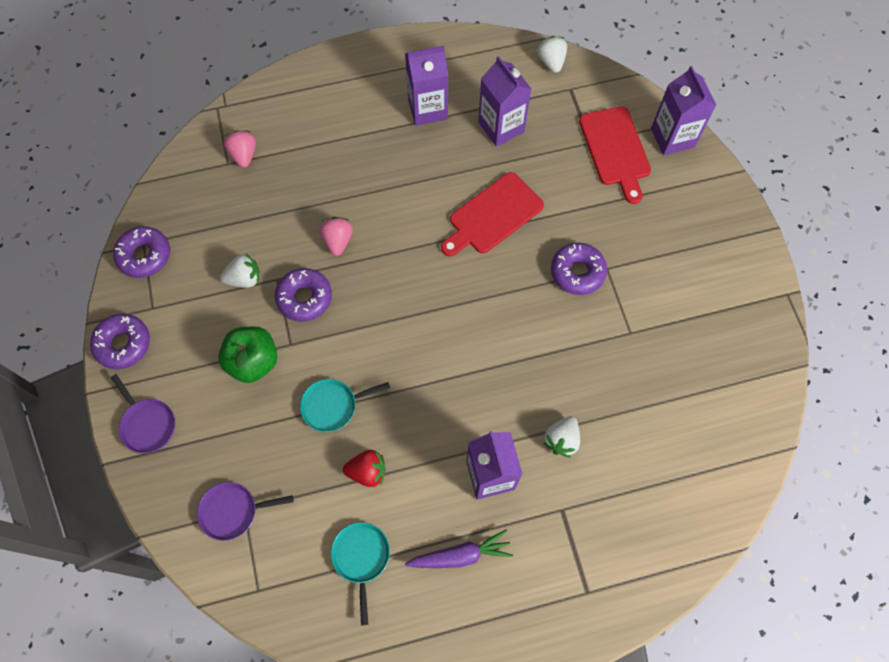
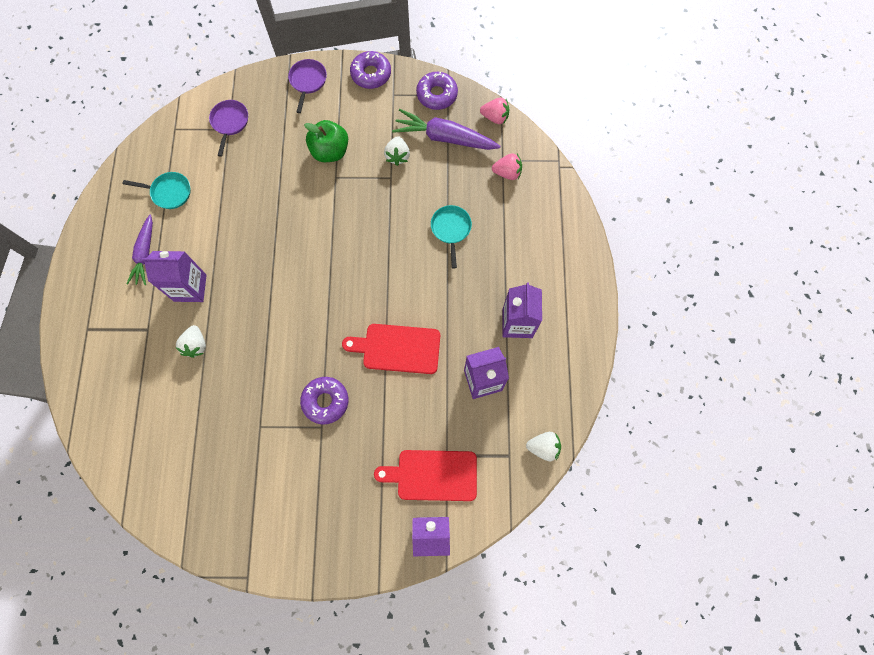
camera: 105 degrees right, 5 degrees up
(147, 424) = (307, 82): purple pan -> purple pan turned 120 degrees clockwise
(207, 232) = (444, 137): none -> purple carrot
(304, 298) = (369, 193): purple donut -> none
(333, 406) = (279, 196): turquoise pan -> turquoise pan (451, 229)
(338, 241) = (410, 225): pink strawberry -> pink strawberry (495, 117)
(367, 471) = (224, 208): red strawberry -> none
(493, 216) = (397, 348): red cutting board -> red cutting board turned 60 degrees counterclockwise
(561, 440) = (196, 345): white strawberry -> white strawberry turned 135 degrees counterclockwise

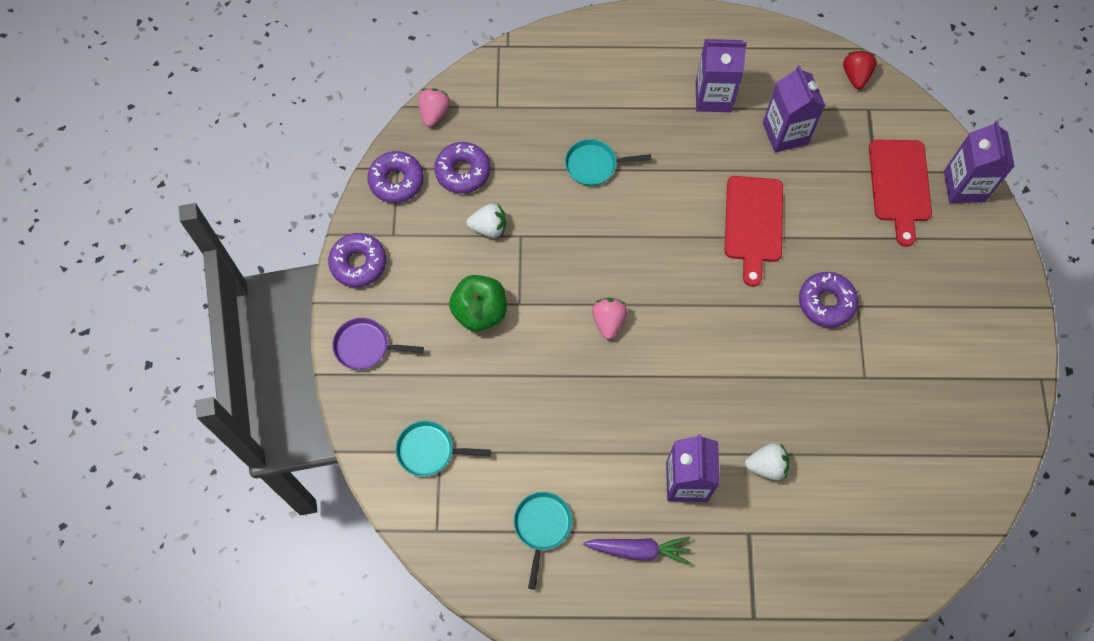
camera: 90 degrees left, 5 degrees down
(230, 123) = (429, 450): purple pan -> turquoise pan
(444, 137) = (462, 172): purple carrot -> purple donut
(507, 173) = (515, 102): pink strawberry -> pink strawberry (608, 321)
(543, 447) = (855, 76): white strawberry -> red strawberry

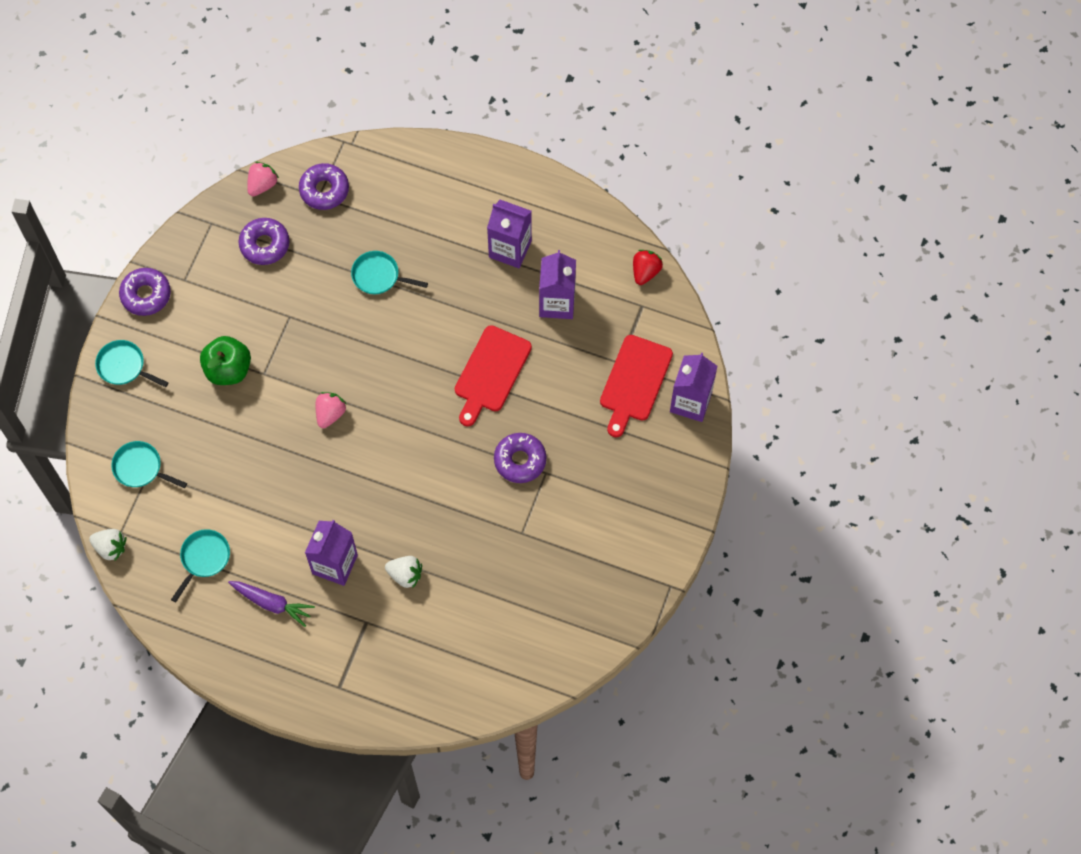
camera: 20 degrees right, 0 degrees up
(366, 346) = (124, 366): purple pan -> turquoise pan
(396, 181) = (206, 234): purple donut -> purple donut (324, 190)
(489, 227) = (266, 300): white strawberry -> white strawberry (110, 547)

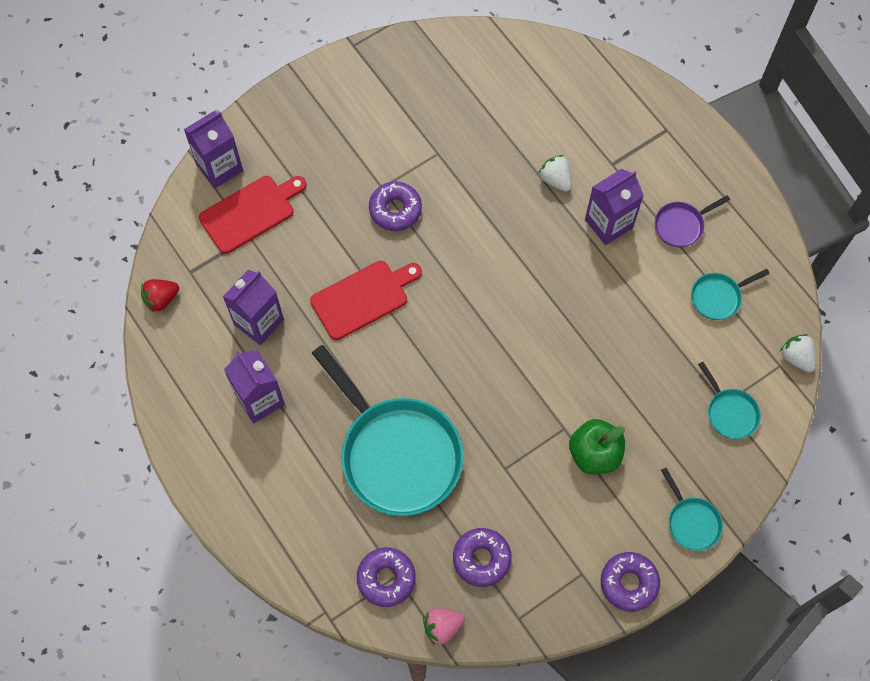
camera: 145 degrees left, 0 degrees up
(272, 603) = (681, 225): purple carrot -> purple pan
(330, 413) = (528, 352): pink strawberry -> none
(379, 276) = (396, 453): turquoise pan -> turquoise pan, size x2.27

